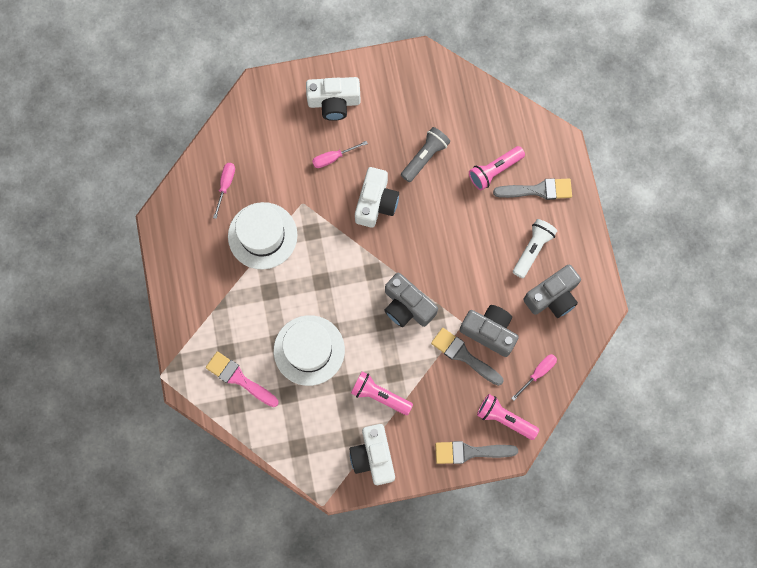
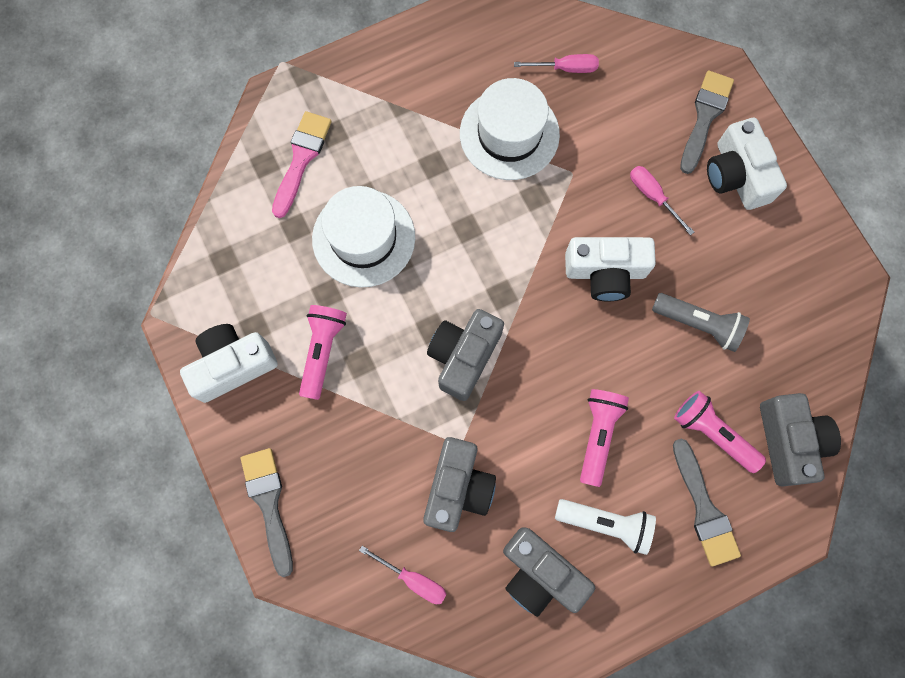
camera: 75 degrees right, 0 degrees up
(464, 355) = (411, 458): grey brush -> grey brush (705, 117)
(504, 418) = (331, 543): pink flashlight -> pink flashlight (598, 434)
(510, 129) = (789, 441): none -> grey camera

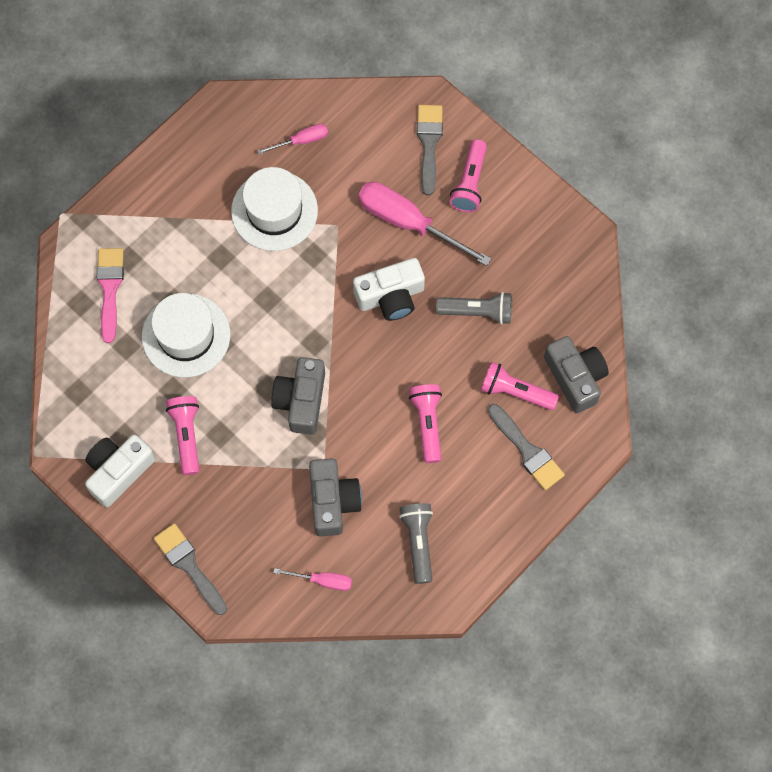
camera: 20 degrees left, 5 degrees down
(540, 573) = (418, 542): grey camera -> grey flashlight
(606, 523) = (456, 487): white flashlight -> none
(653, 196) = (408, 223): pink screwdriver -> pink screwdriver, size x1.99
(736, 175) = (469, 183): white camera -> pink flashlight

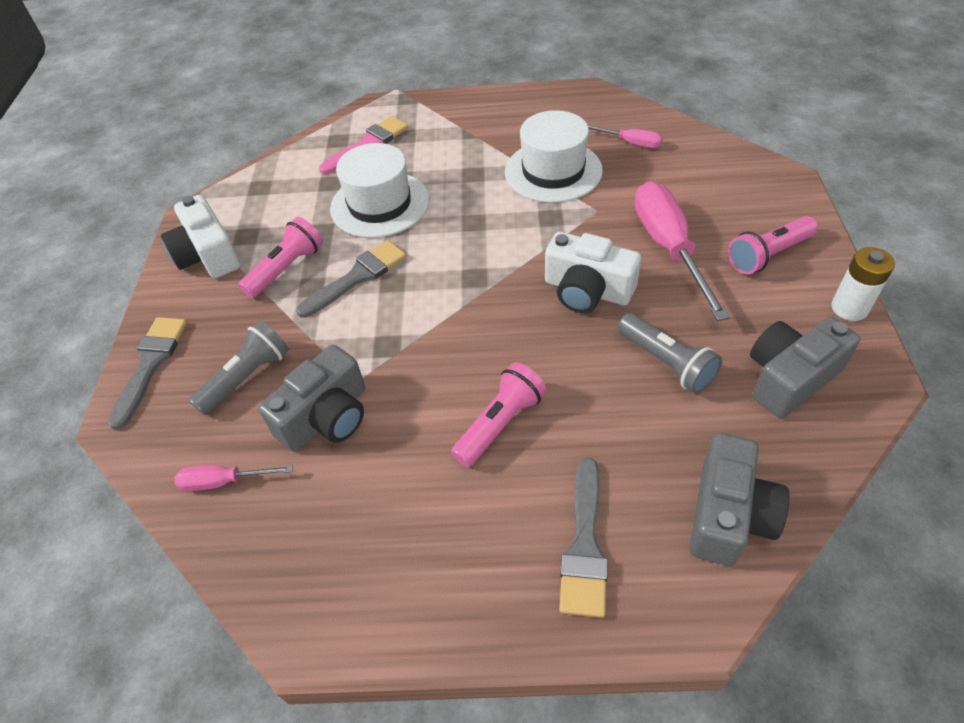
camera: 50 degrees right, 20 degrees down
(118, 471) = (208, 255): white camera -> white camera turned 120 degrees counterclockwise
(301, 400) = (407, 312): grey camera -> grey camera (789, 377)
(322, 580) = (224, 481): pink screwdriver -> pink screwdriver turned 120 degrees clockwise
(418, 542) = (354, 533): grey flashlight -> grey flashlight (247, 377)
(429, 144) = (753, 205): grey brush -> grey brush (357, 277)
(515, 391) = (633, 469): pink flashlight -> none
(541, 192) = (849, 308): none -> white battery

